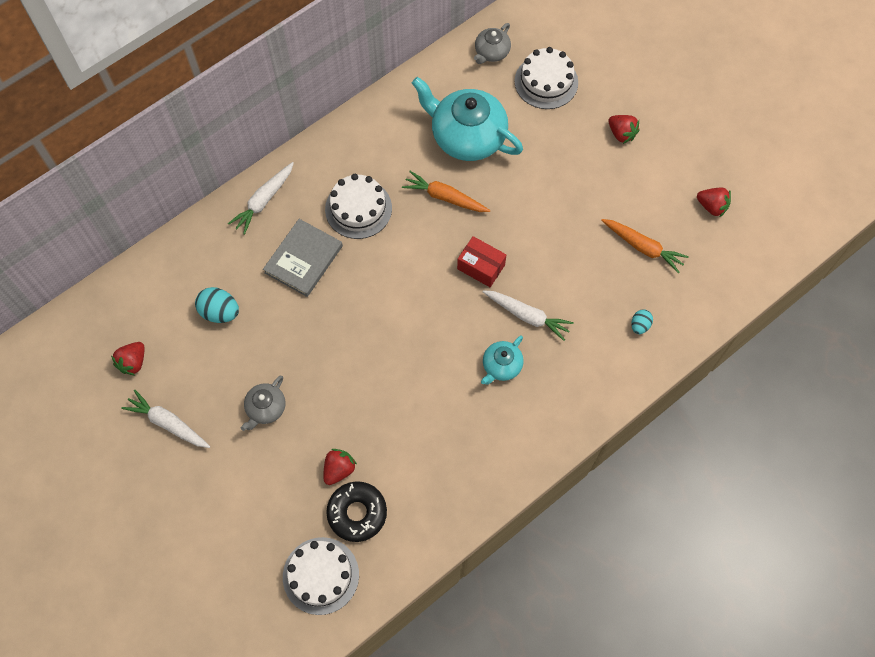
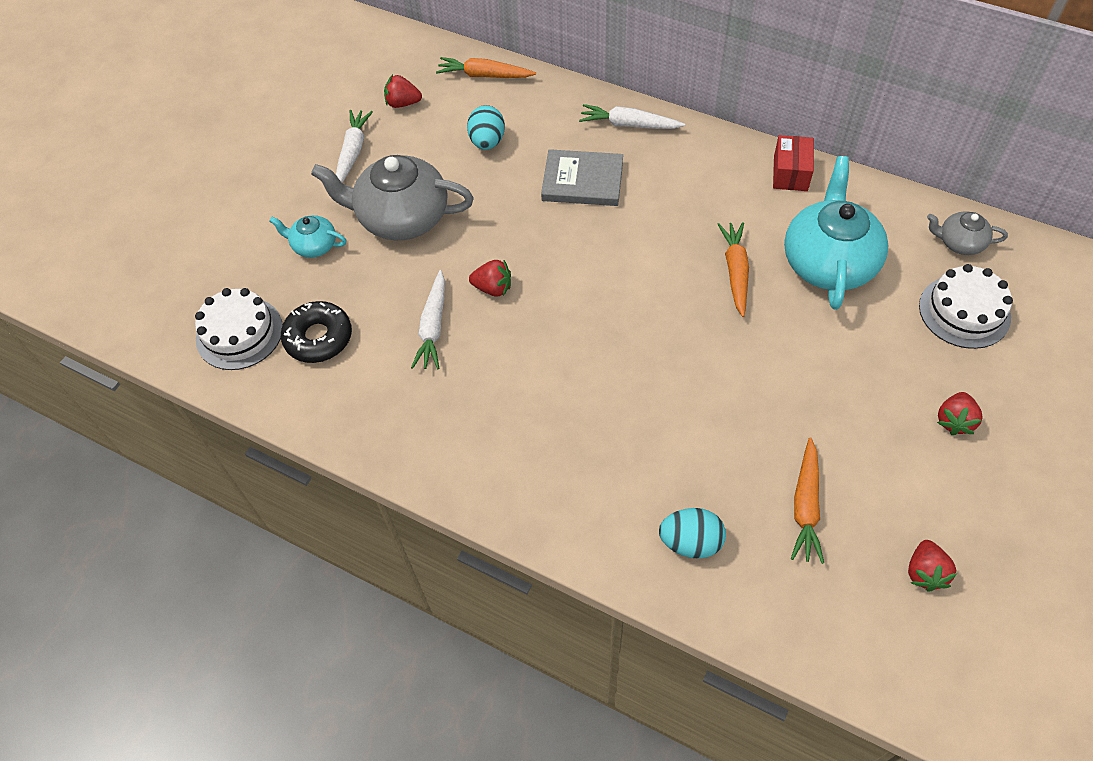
camera: 70 degrees right, 10 degrees down
(140, 284) = (484, 75): none -> orange carrot
(265, 408) = (401, 217): grey teapot -> grey teapot, size x2.02
(339, 469) = (361, 303): red strawberry -> red strawberry (493, 288)
(358, 208) = (670, 202): white cake -> none
(481, 267) = (669, 339): red box -> red box (790, 173)
(501, 366) = (554, 407): turquoise teapot -> turquoise teapot (314, 245)
(527, 316) = (632, 410): white carrot -> white carrot (433, 327)
(640, 325) = (690, 542): turquoise egg -> turquoise egg, size x1.68

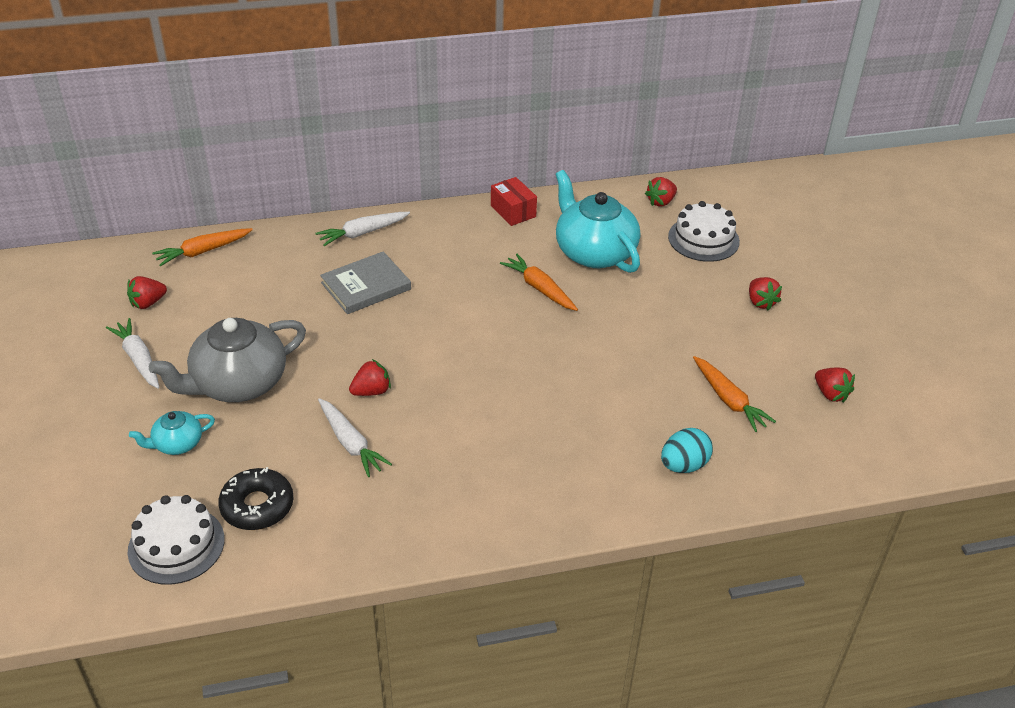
camera: 45 degrees left, 15 degrees down
(487, 142) = (257, 296): turquoise egg -> none
(959, 242) = (661, 202): grey teapot -> red strawberry

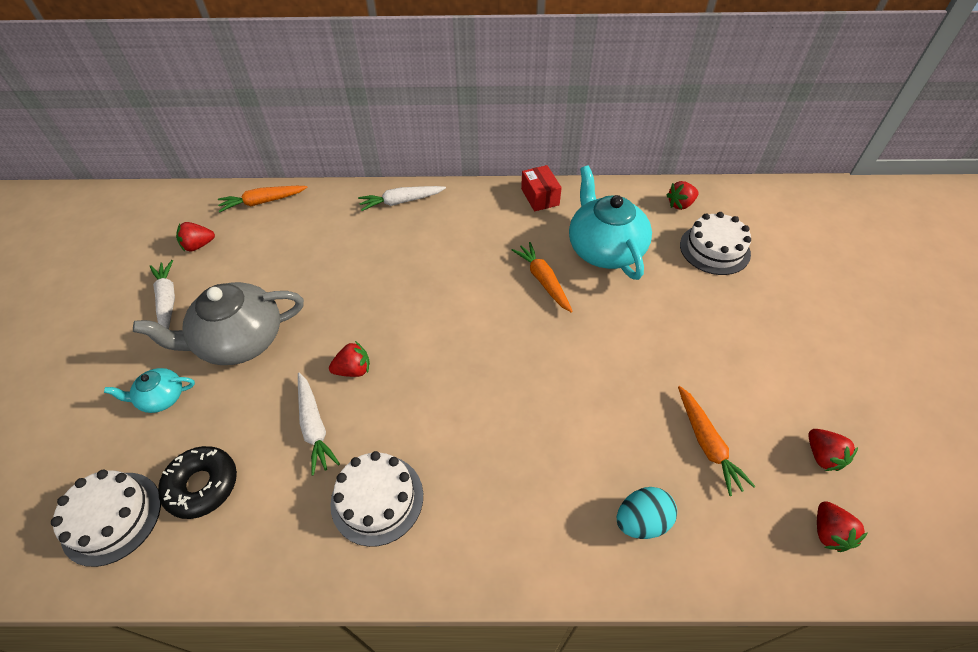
camera: 15 degrees right, 10 degrees up
(366, 286) = (386, 255): grey book -> none
(436, 488) = (377, 499): none -> white cake
(760, 302) = (761, 329): red strawberry -> red strawberry (828, 532)

